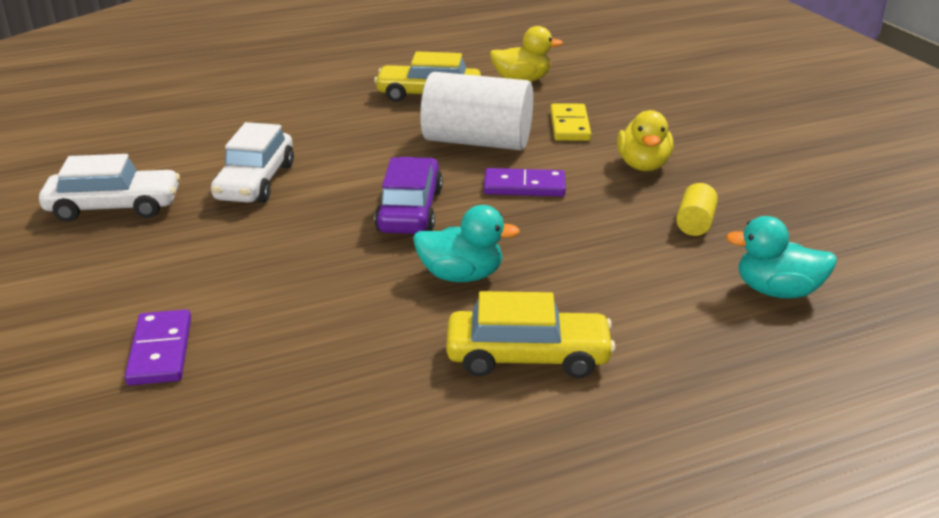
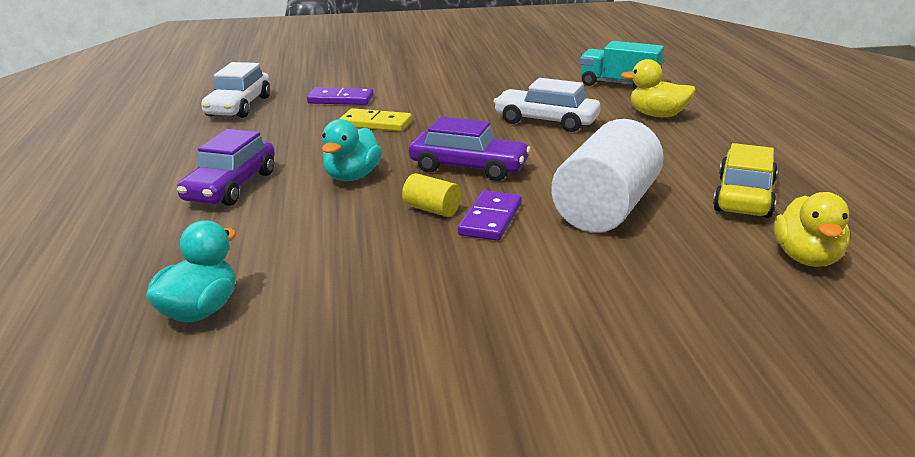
camera: 105 degrees right, 5 degrees down
(114, 207) = (523, 87): white car -> white car (238, 106)
(115, 149) = (619, 84): none -> turquoise truck
(528, 357) = (230, 187): yellow car -> purple car
(569, 126) = (645, 268): yellow domino -> yellow domino (376, 123)
(643, 165) = (513, 296): yellow duck -> yellow duck (657, 115)
(695, 223) = (357, 297): yellow cylinder -> yellow cylinder (432, 209)

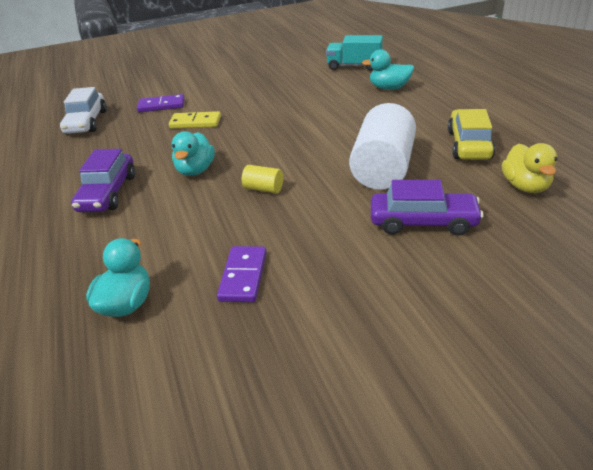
camera: 10 degrees left, 10 degrees up
(468, 168) = (276, 150): purple car -> purple car (423, 222)
(490, 219) = (307, 190): purple domino -> purple domino (243, 276)
(546, 121) = (316, 103): white car -> none
(657, 115) = (389, 88): yellow duck -> turquoise duck

